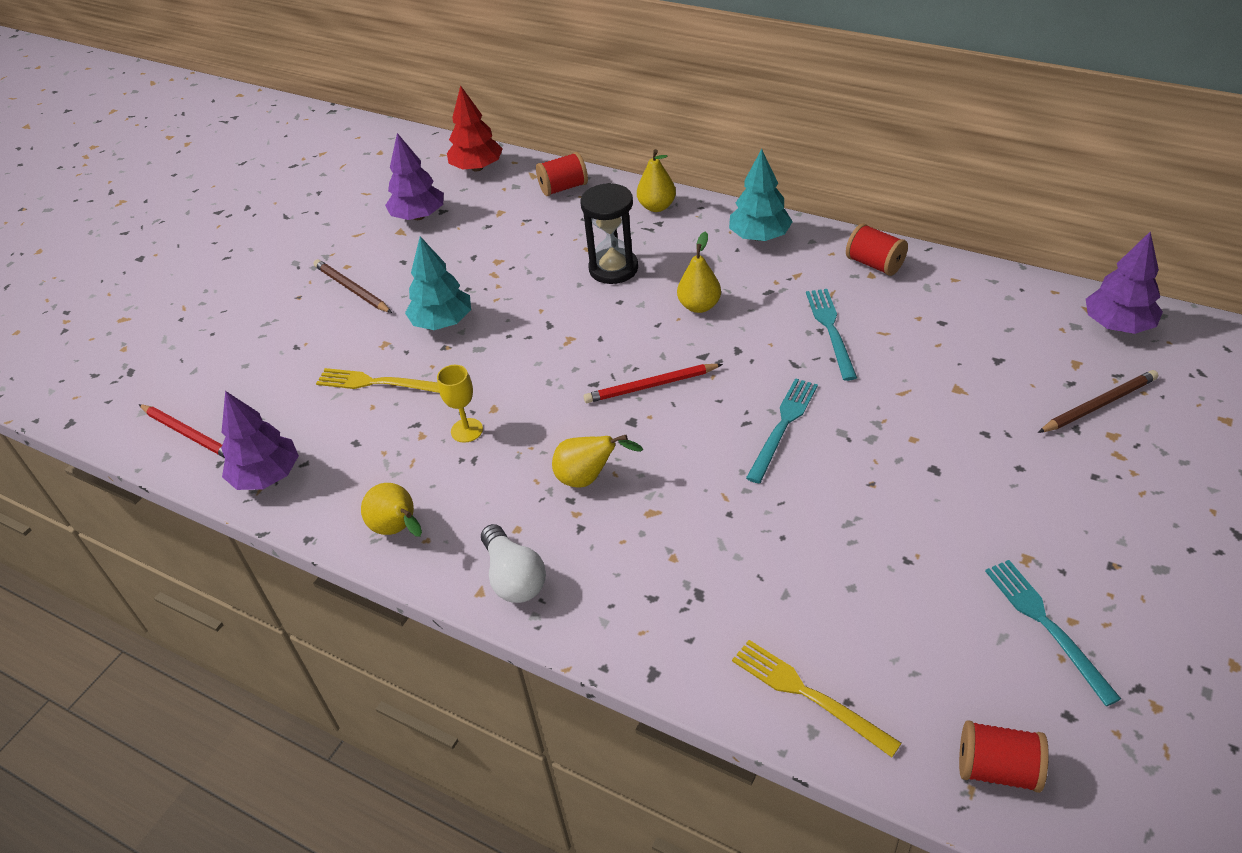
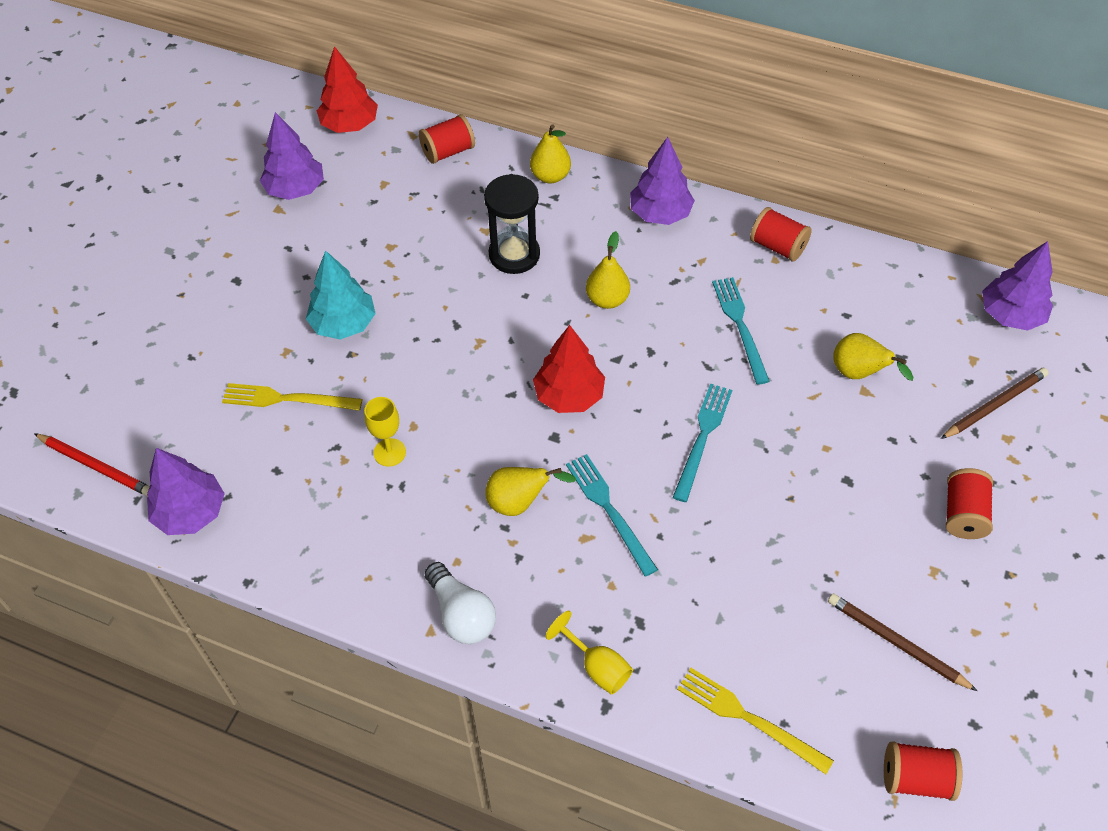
camera: 10 degrees left, 10 degrees up
(352, 289) = (238, 284): brown pencil -> brown pencil (896, 643)
(398, 529) = (338, 567): yellow pear -> yellow pear (859, 374)
(648, 634) = (597, 667): none -> yellow goblet
(651, 386) = (569, 395): red pencil -> red tree
(759, 237) = (660, 214): turquoise tree -> purple tree
(1046, 625) = (953, 637): turquoise fork -> turquoise fork (609, 510)
(1061, 505) = (963, 514): none -> red spool

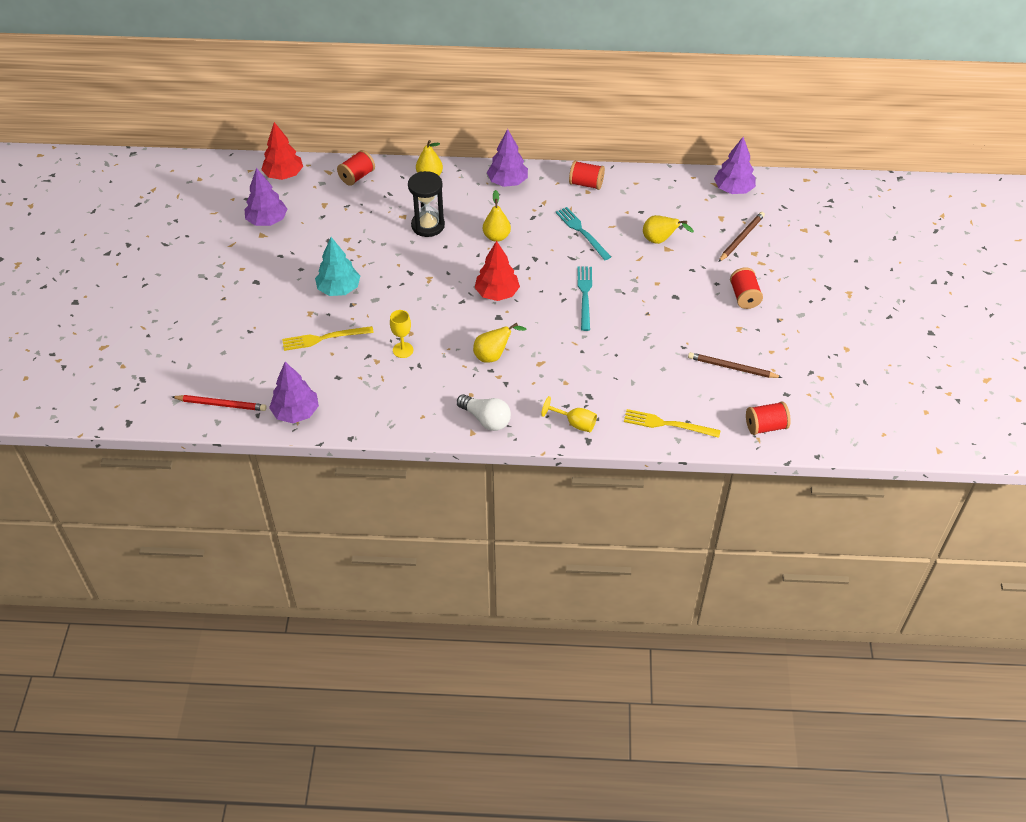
camera: 20 degrees left, 5 degrees down
(609, 510) = (547, 346): turquoise fork -> none

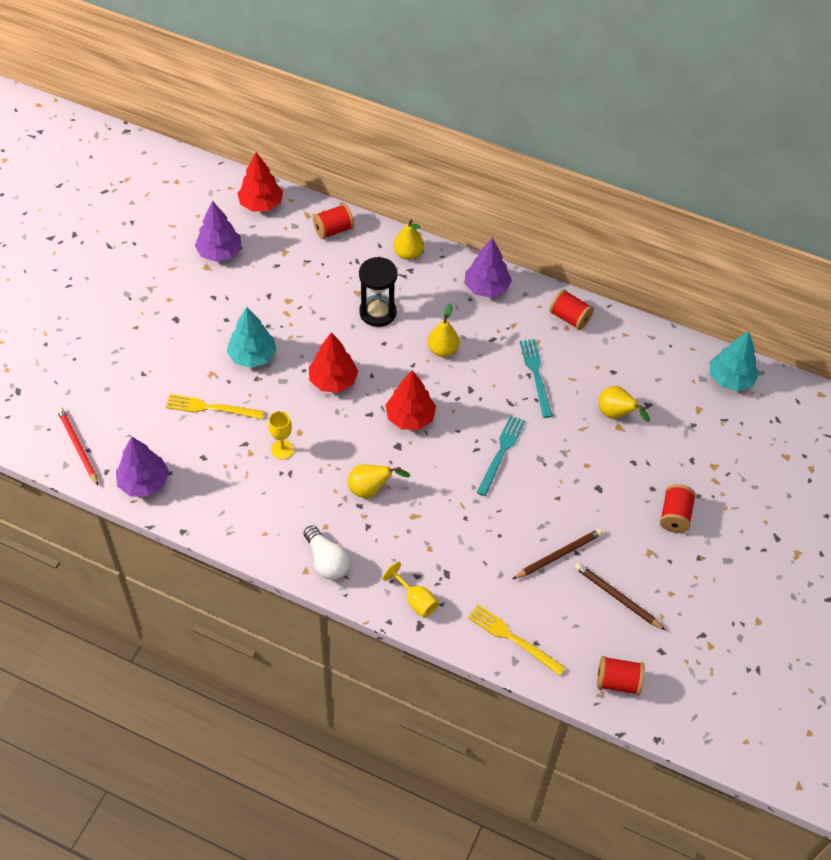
camera: 20 degrees right, 5 degrees up
(221, 404) = (78, 447): red pencil -> red pencil turned 150 degrees counterclockwise
(418, 286) = (333, 381): none -> red tree
(733, 189) = (730, 379): purple tree -> turquoise tree
(741, 238) = (708, 442): brown pencil -> brown pencil (558, 555)

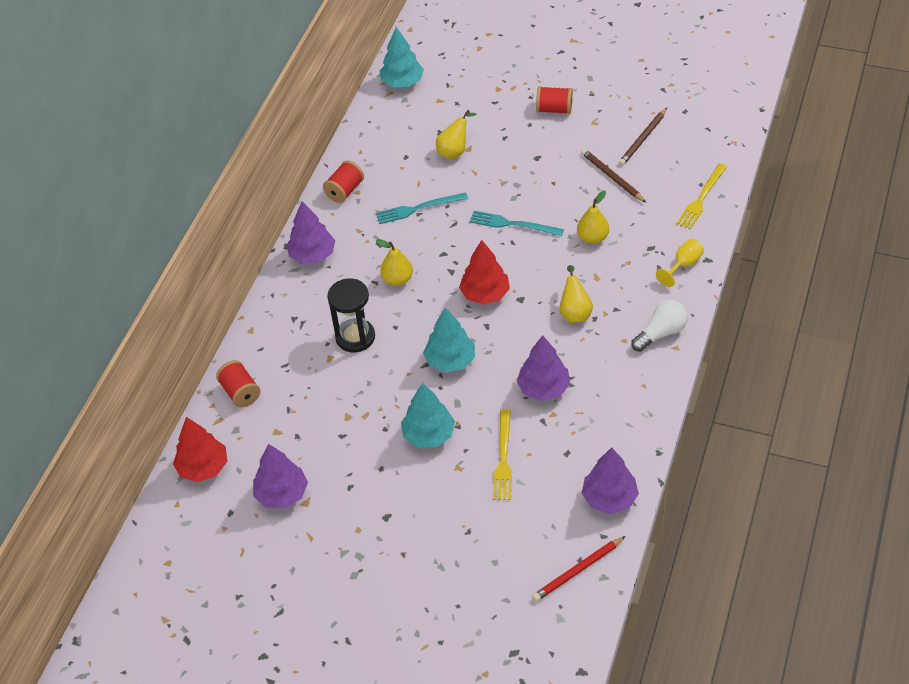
camera: 90 degrees left, 5 degrees down
(282, 449) = (543, 388): yellow goblet -> purple tree
(333, 381) = (450, 361): red tree -> turquoise tree
(408, 254) = (271, 323): yellow pear -> yellow pear (593, 238)
(618, 681) = (720, 134): red spool -> none

